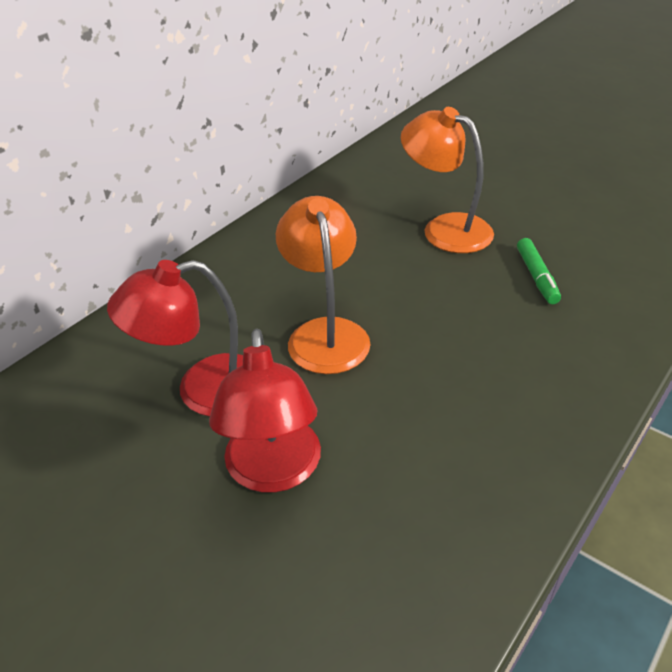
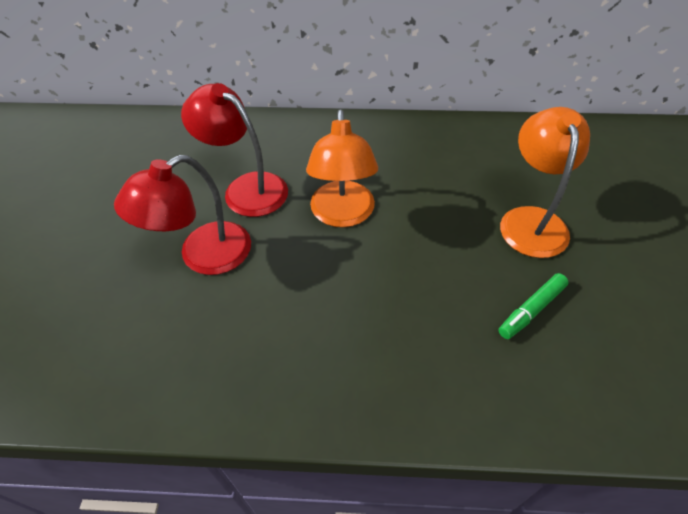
camera: 55 degrees right, 10 degrees up
(325, 333) = (342, 215): orange lamp -> orange lamp turned 135 degrees clockwise

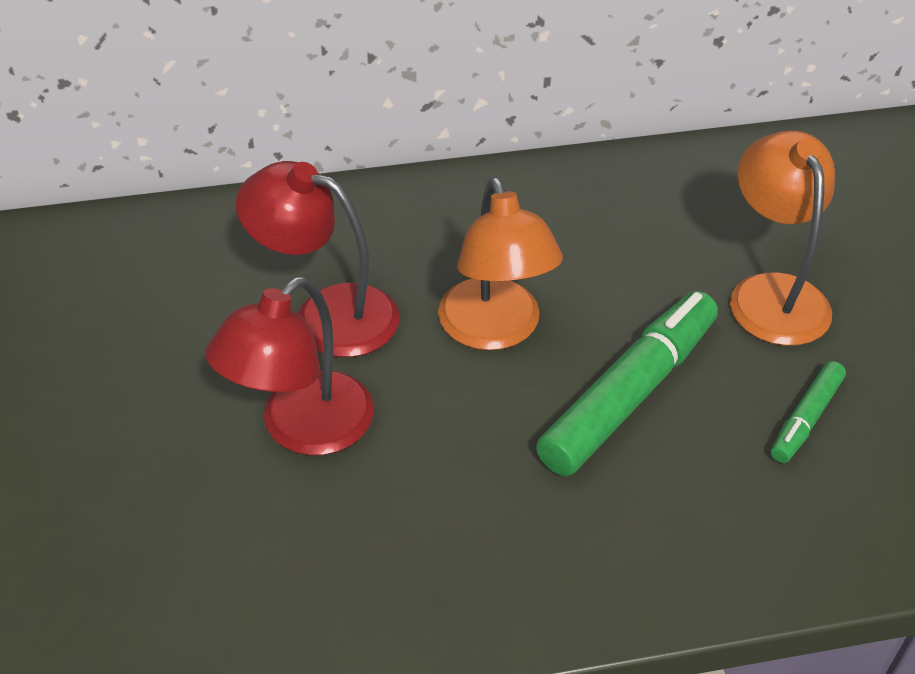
camera: 15 degrees left, 5 degrees down
(413, 271) = (628, 395): none -> green marker

